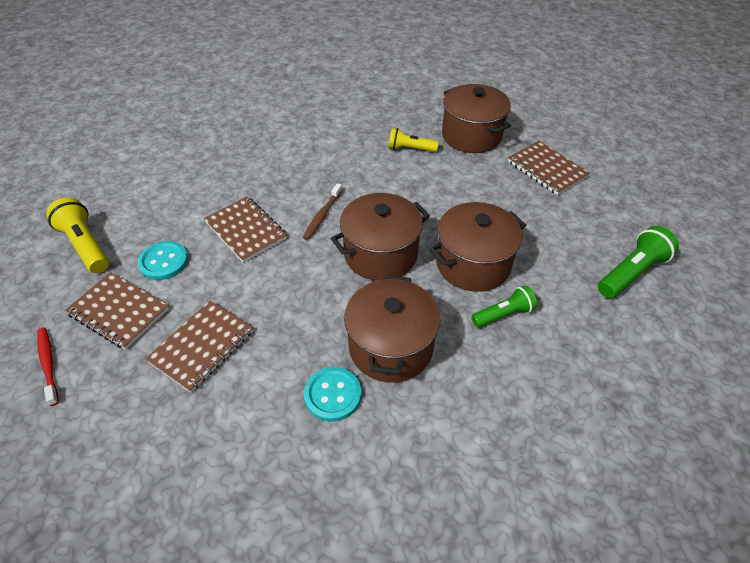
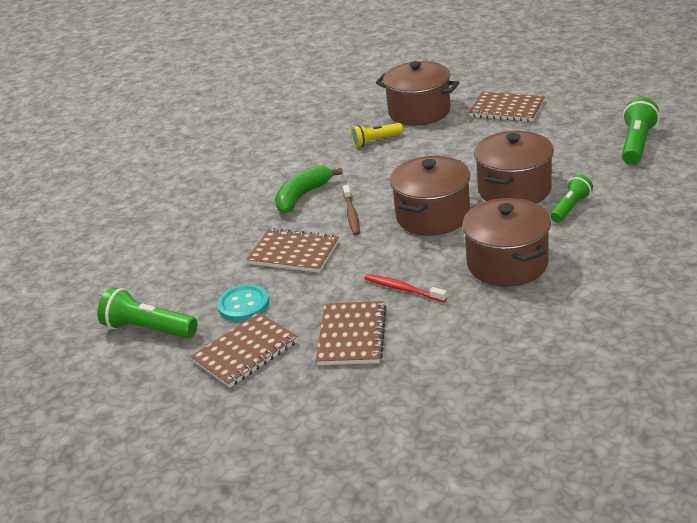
camera: 25 degrees left, 15 degrees down
(48, 364) = (225, 411): red toothbrush -> red toothbrush (403, 289)
(85, 245) = (148, 329): yellow flashlight -> green flashlight
(119, 312) = (245, 352): brown notebook -> brown notebook turned 45 degrees counterclockwise
(306, 175) = (302, 196): none -> green banana
(333, 395) = (495, 309): turquoise button -> none

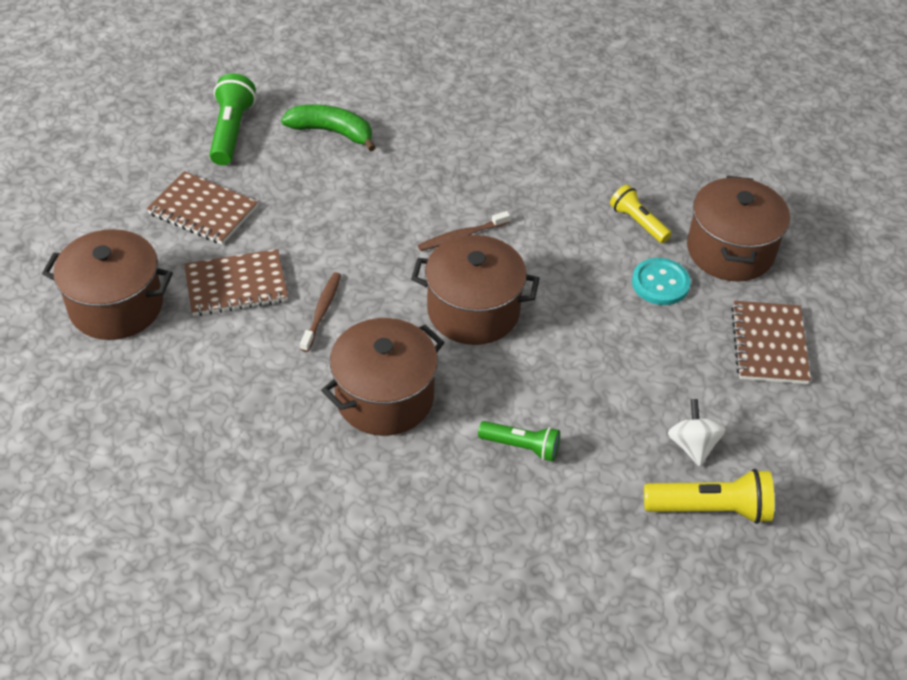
camera: 65 degrees right, 15 degrees up
(243, 305) = (278, 189): turquoise button -> turquoise button (660, 283)
(294, 253) = (376, 205): brown notebook -> none
(302, 196) = (492, 184): green banana -> green banana (332, 132)
(403, 289) = (322, 311): red toothbrush -> brown toothbrush
(514, 190) = (552, 382): brown pot -> brown pot (116, 306)
(584, 144) = (692, 445): none -> white spinning top
(636, 144) = (711, 509): green flashlight -> yellow flashlight

